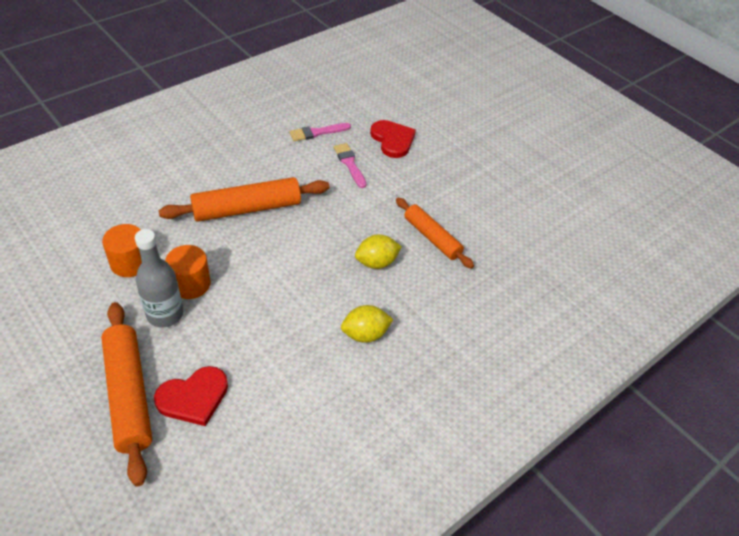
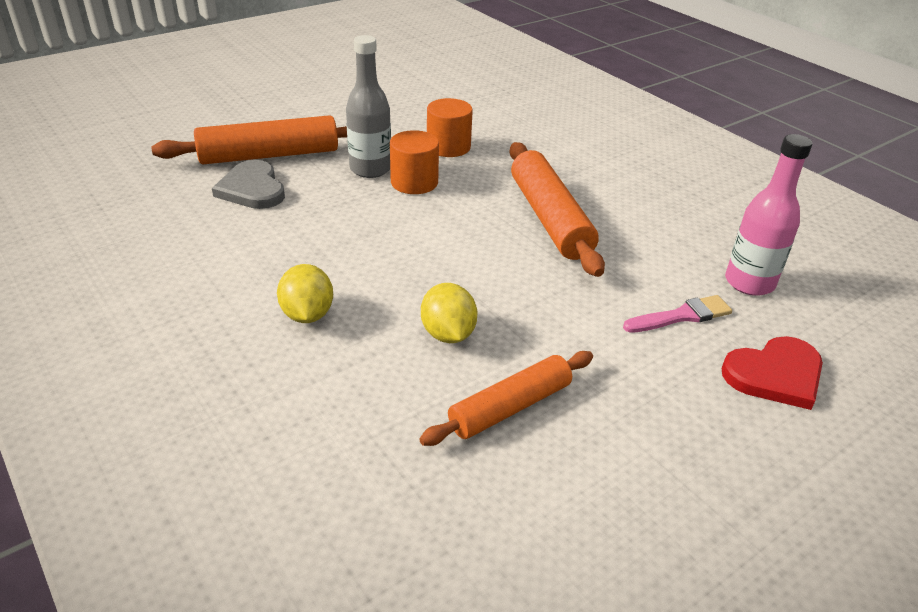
camera: 95 degrees right, 10 degrees down
(193, 397) = (252, 189): red heart -> grey heart
(317, 132) = (749, 283): pink brush -> pink bottle

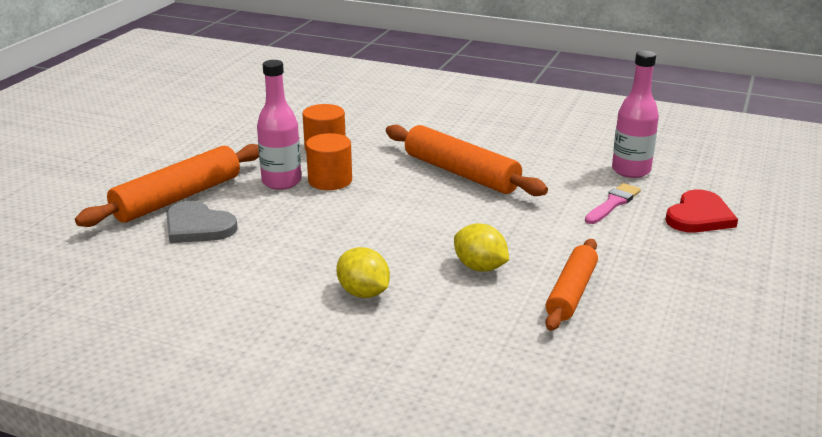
camera: 30 degrees left, 10 degrees down
(370, 169) = (281, 182): grey bottle -> pink bottle

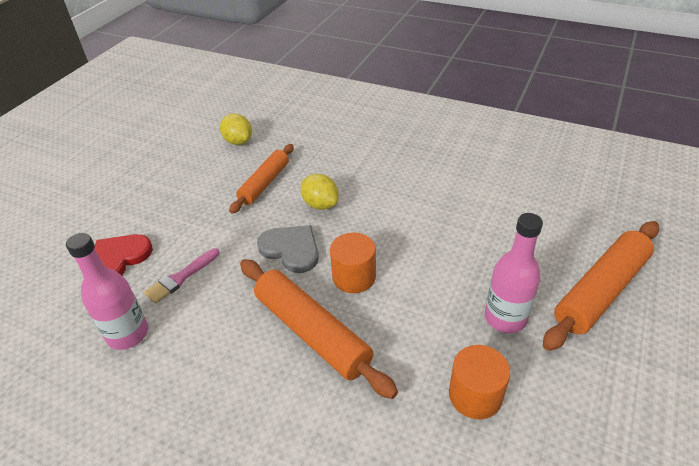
camera: 175 degrees left, 15 degrees up
(198, 226) = (556, 249): grey heart -> grey heart (291, 249)
(330, 180) = (454, 320): orange cylinder -> orange cylinder (354, 277)
(363, 293) = (403, 183): yellow lemon -> yellow lemon (238, 141)

